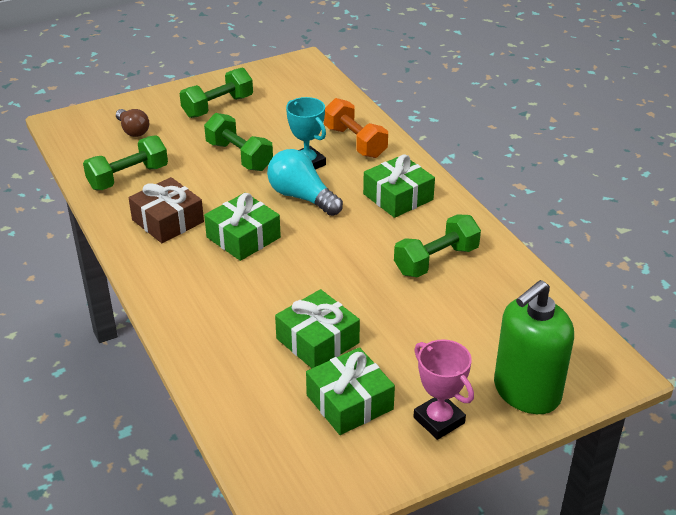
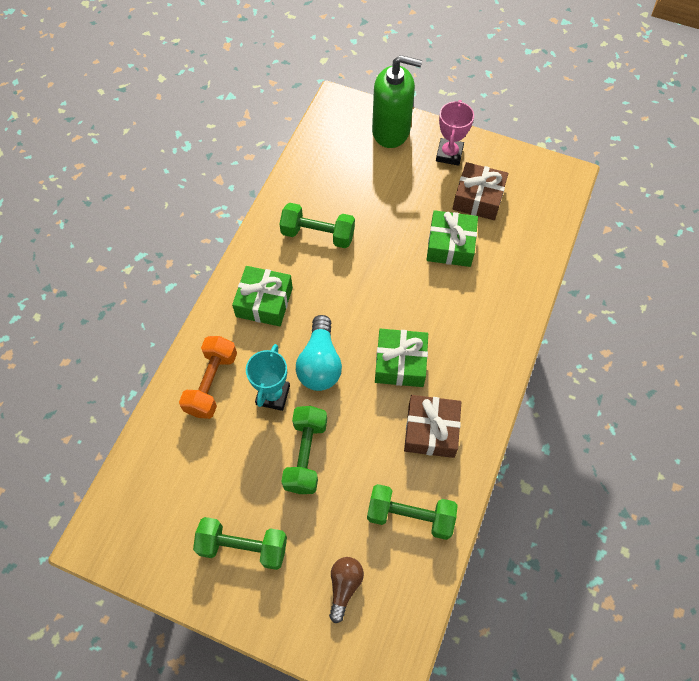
camera: 130 degrees left, 25 degrees up
(349, 402) = (478, 198): green gift -> brown gift

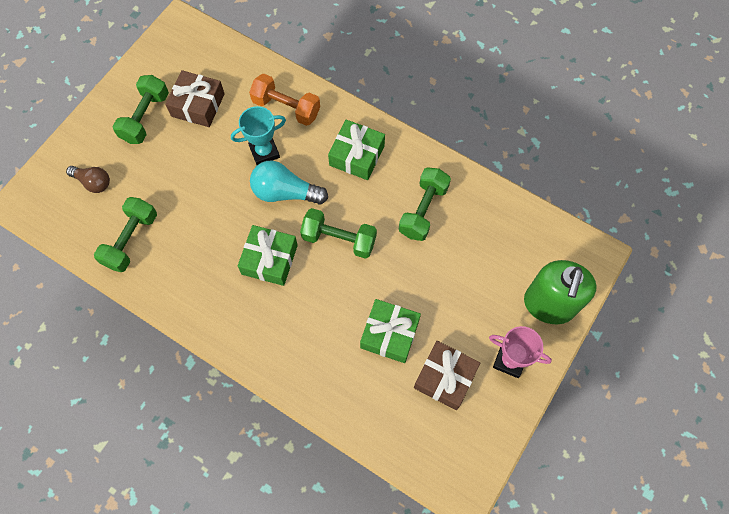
camera: 100 degrees right, 5 degrees up
(273, 395) = (264, 152): turquoise trophy -> turquoise trophy turned 45 degrees counterclockwise
(306, 455) = (205, 170): green dumbbell -> green dumbbell (339, 239)
(431, 430) = (199, 272): brown gift -> brown gift (198, 105)

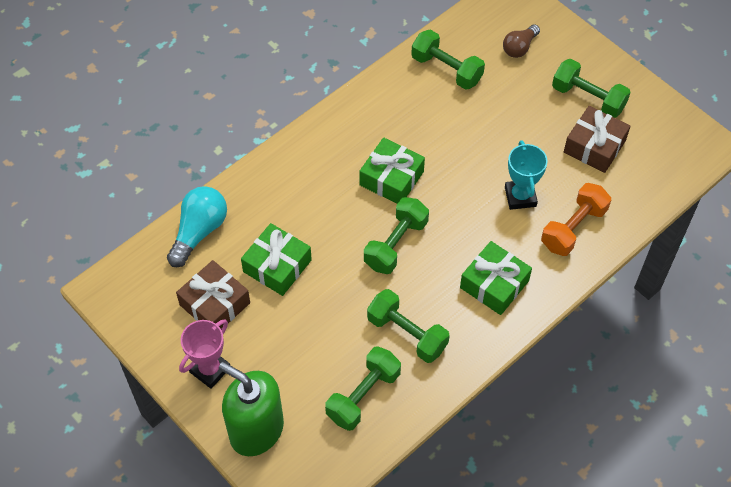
camera: 105 degrees right, 10 degrees down
(285, 192) = (465, 206): turquoise light bulb -> turquoise light bulb (199, 232)
(489, 230) = (363, 396): none -> green dumbbell

